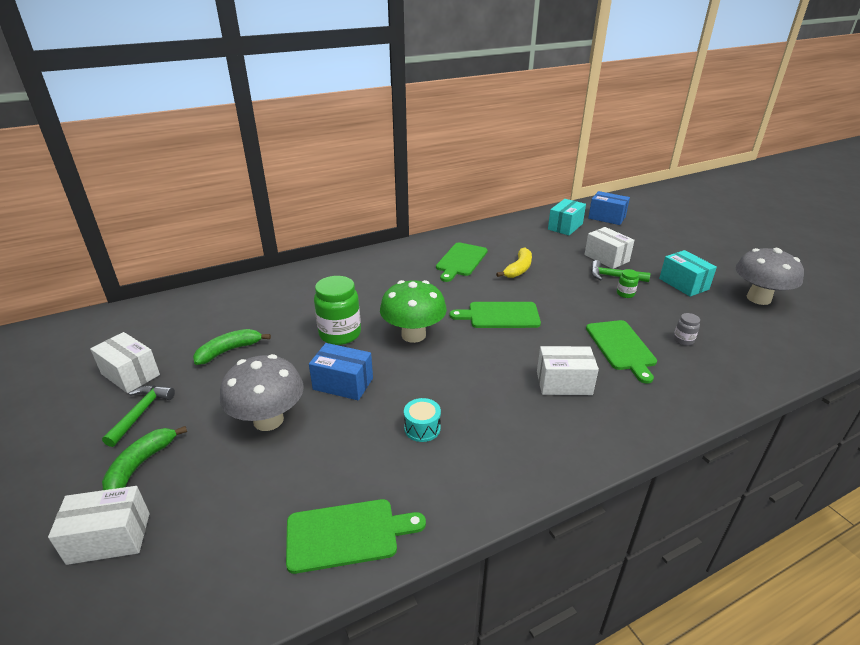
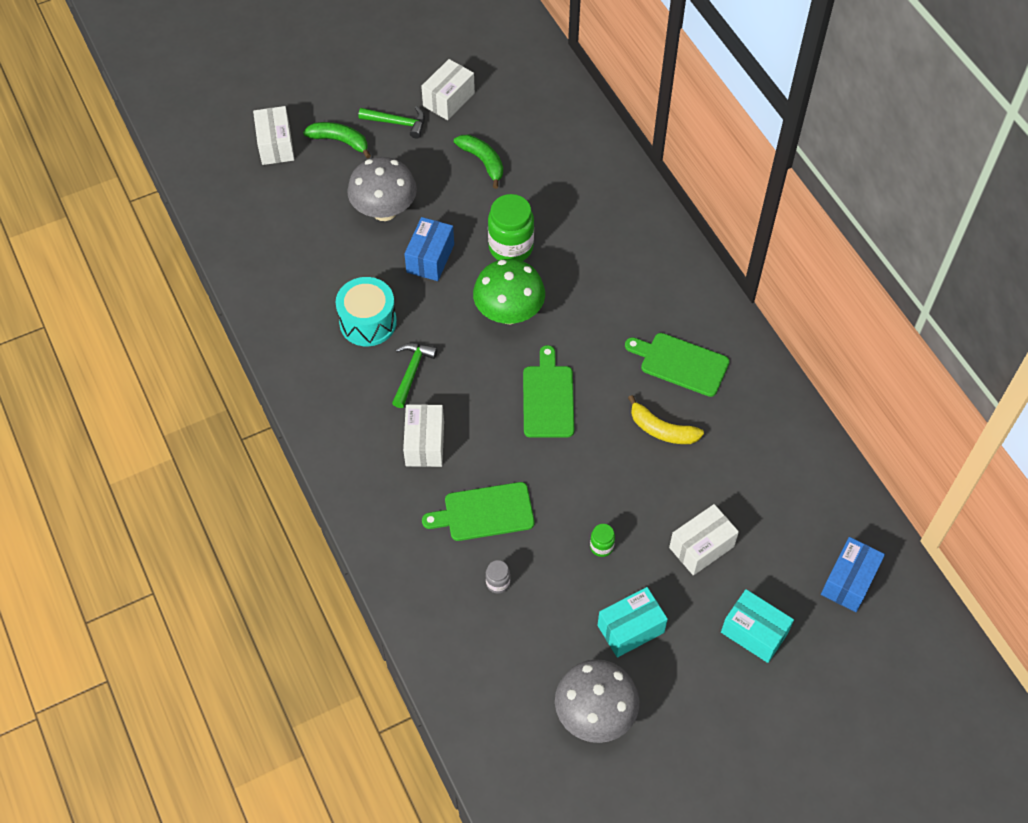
camera: 90 degrees right, 25 degrees up
(347, 534) = (264, 278): green cutting board -> none
(422, 428) = (368, 322): turquoise drum -> turquoise drum, size x1.76
(565, 226) = (805, 511): turquoise box -> turquoise box (754, 633)
(614, 276) = (647, 544): green hammer -> green hammer (412, 372)

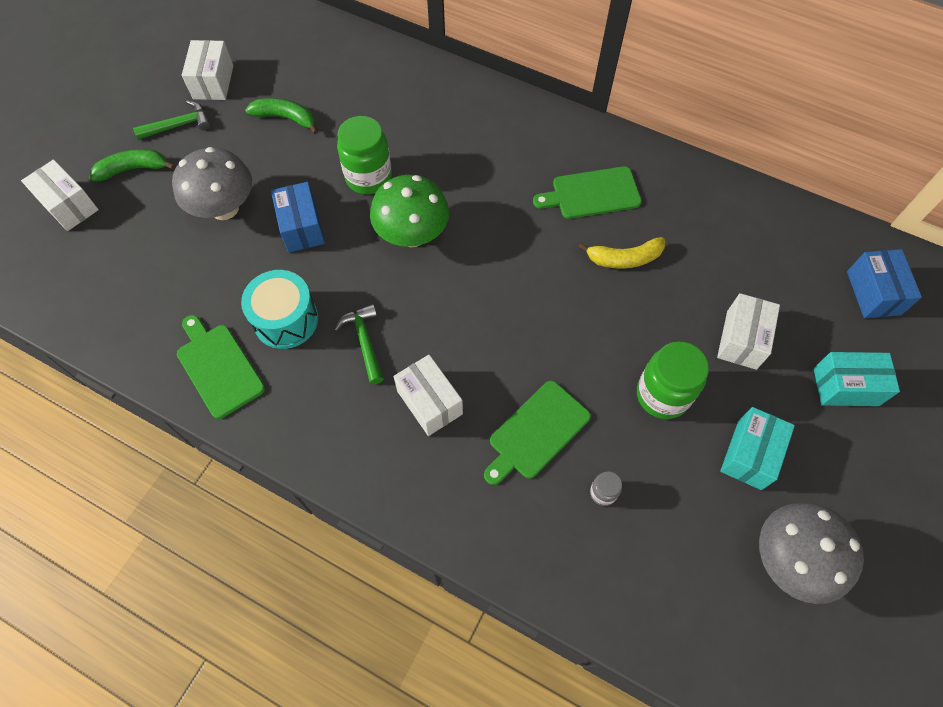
camera: 35 degrees left, 5 degrees up
(548, 398) = (507, 290): green cutting board -> green cutting board (218, 367)
(601, 546) = (662, 395): green jar -> green jar, size x2.12

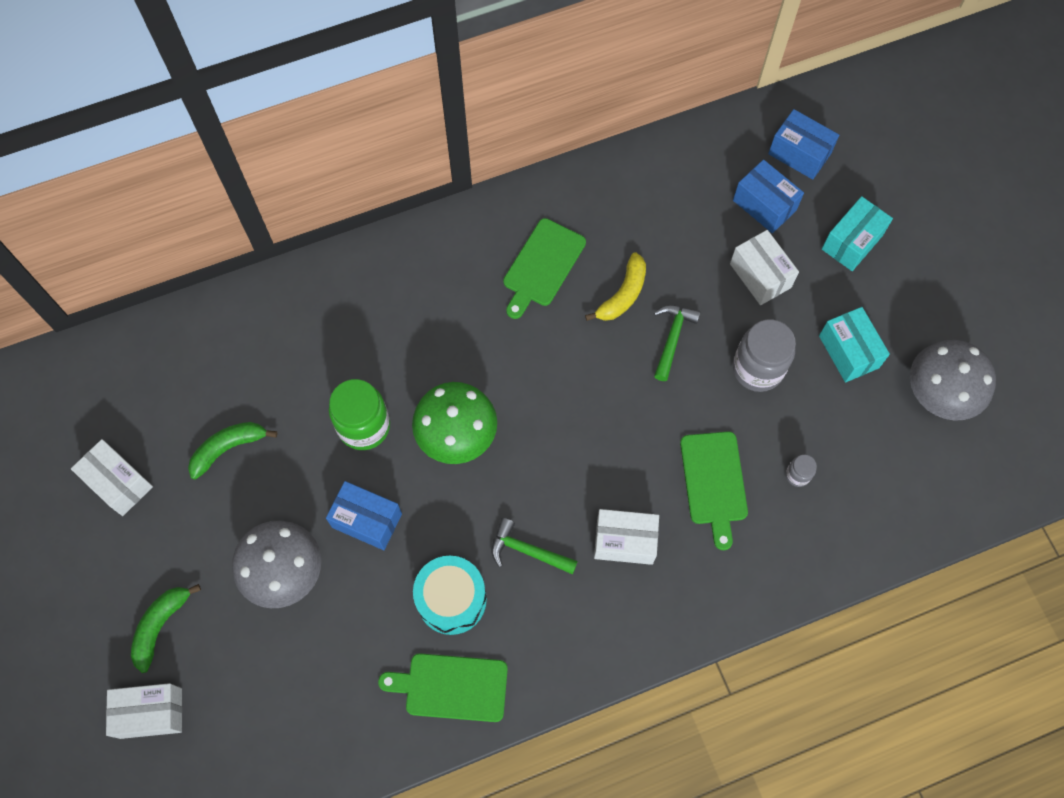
camera: 50 degrees left, 5 degrees up
(179, 125) = (144, 549): green hammer -> green hammer (672, 338)
(662, 395) = (757, 369): green jar -> grey jar
(802, 300) = (764, 205): none -> blue box

